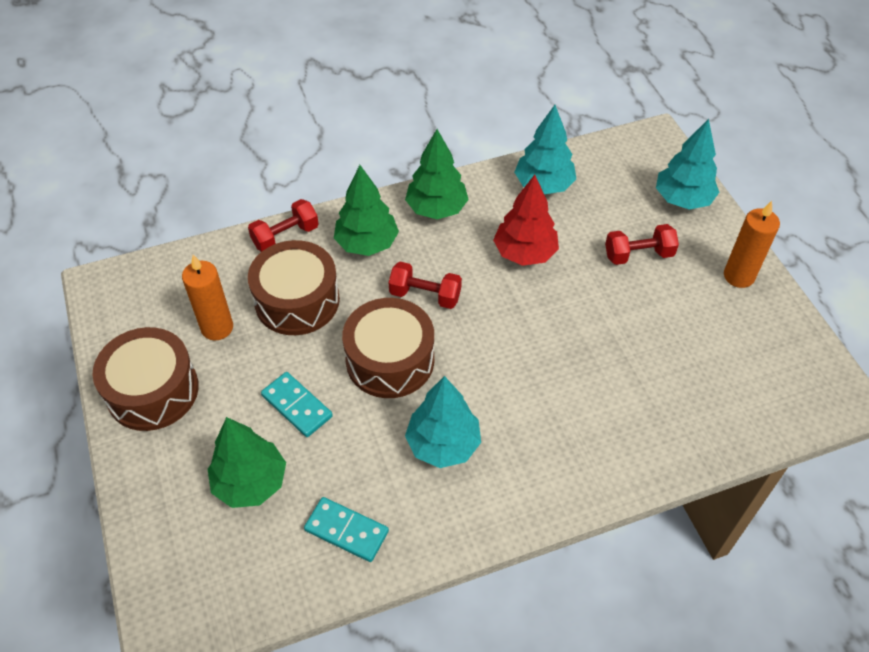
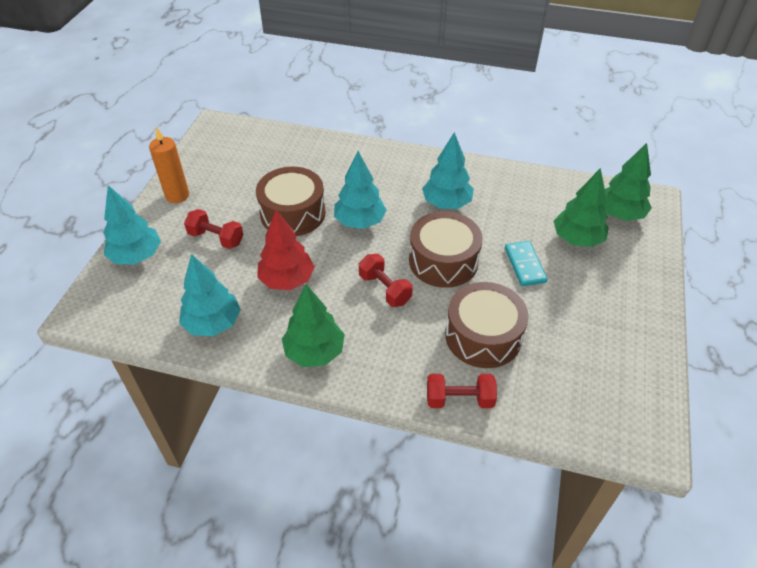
camera: 145 degrees left, 5 degrees down
(152, 391) = (627, 325): brown drum -> brown drum (293, 213)
(217, 328) = (558, 348): orange candle -> none
(346, 530) = (531, 193): turquoise domino -> none
(367, 244) = (396, 353): green tree -> green tree (619, 214)
(519, 357) = (360, 222): none -> turquoise tree

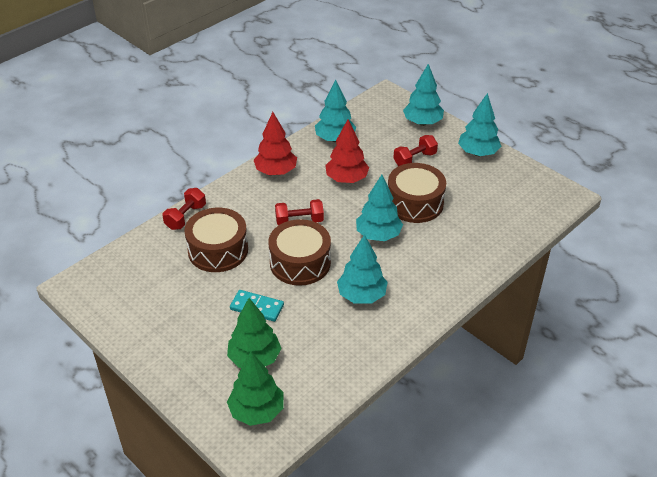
camera: 120 degrees right, 5 degrees down
(177, 195) = (478, 153): orange candle -> turquoise tree
(314, 352) = (276, 171): green tree -> red tree

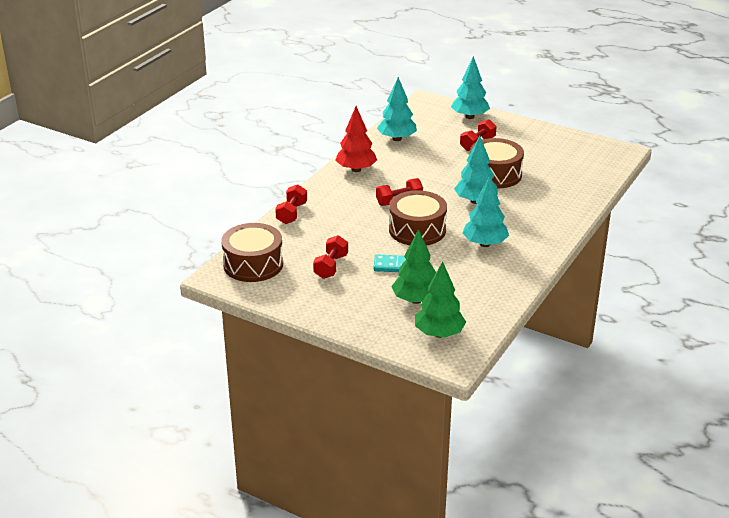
camera: 15 degrees left, 10 degrees down
(190, 294) = (331, 266): none -> red dumbbell
(218, 250) = (337, 232): brown drum -> brown drum (253, 264)
(346, 179) = (424, 166): red tree -> none
(478, 153) = (530, 132): turquoise tree -> none

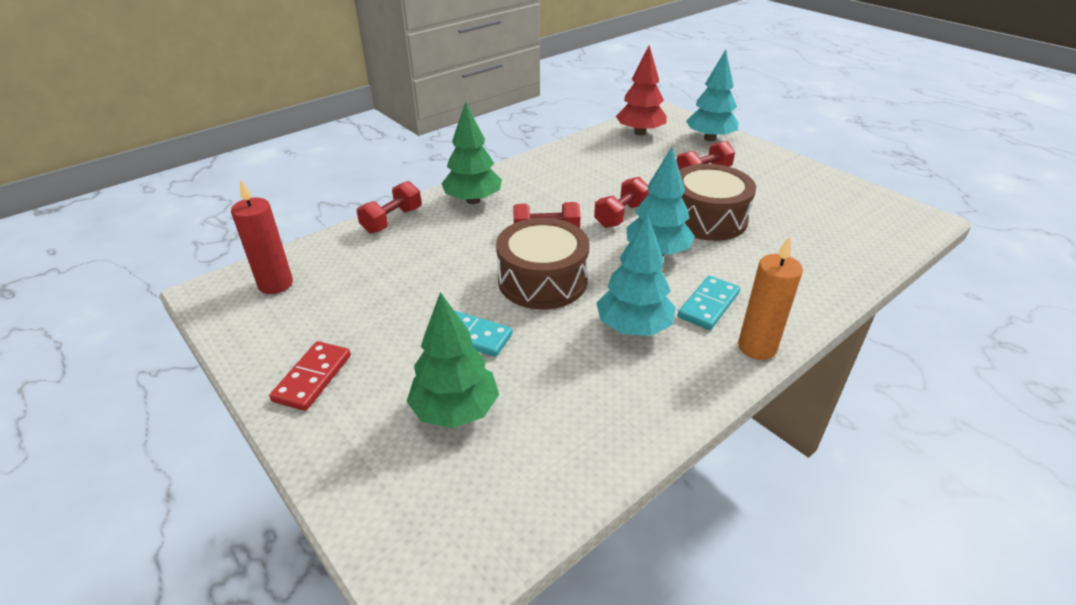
camera: 20 degrees right, 5 degrees up
(253, 264) = (275, 284): brown drum -> red candle
(325, 303) = (312, 378): none -> red domino
(331, 266) = (375, 313): red dumbbell -> red dumbbell (621, 215)
(356, 169) = (520, 178): red tree -> red tree (640, 133)
(396, 139) = (598, 150): turquoise tree -> none
(439, 334) = (444, 502): green tree -> green tree (473, 200)
(519, 224) = (708, 305): none -> turquoise domino
(554, 240) = (757, 347): none -> orange candle

